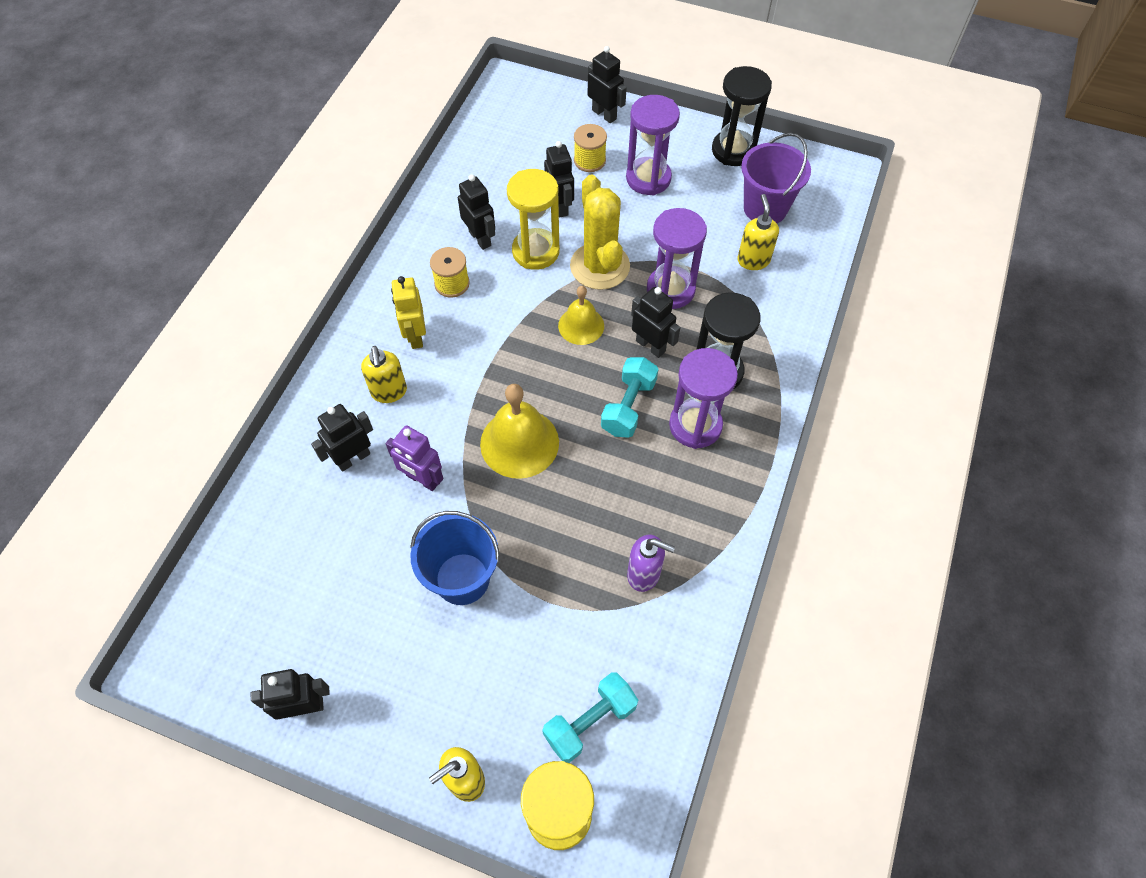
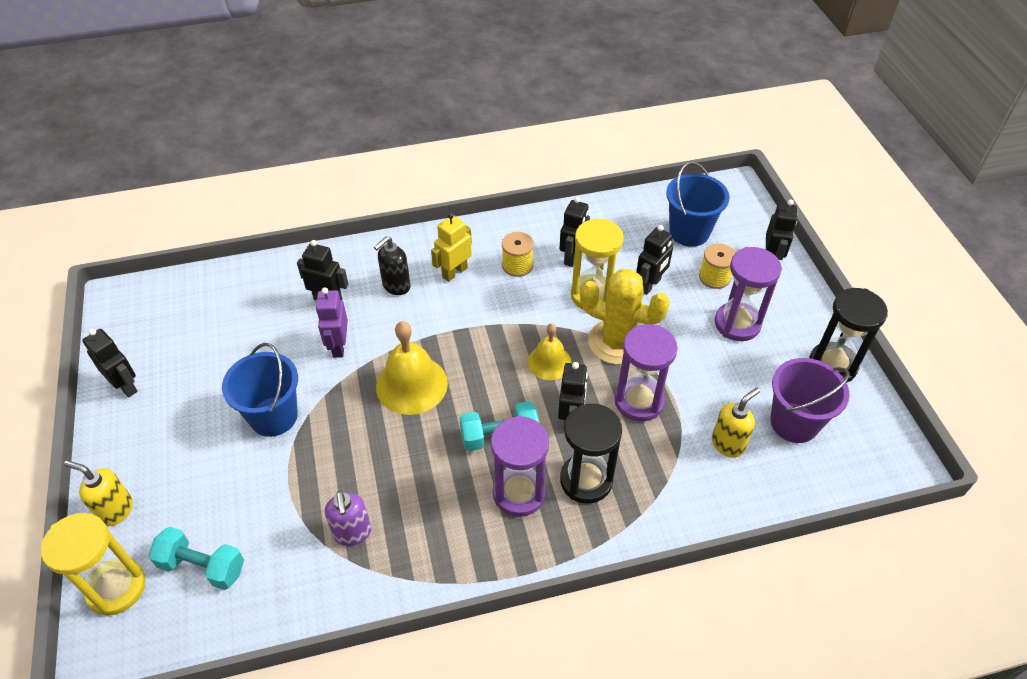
camera: 55 degrees right, 10 degrees down
(389, 392) = (396, 286): yellow soap dispenser -> black soap dispenser
(527, 144) = (689, 232): none -> blue bucket
(600, 266) = (617, 342): yellow cactus -> yellow cactus turned 75 degrees clockwise

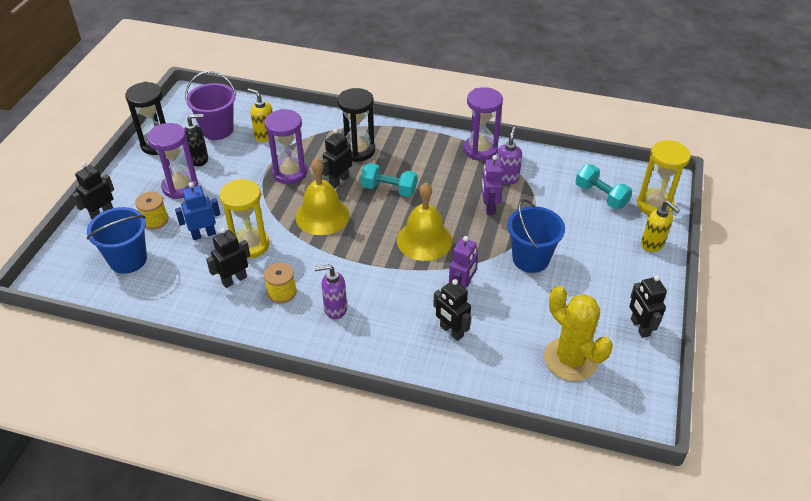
camera: 150 degrees left, 5 degrees down
(355, 469) = (489, 207): none -> purple robot
(396, 286) = (389, 318): black soap dispenser -> black soap dispenser (199, 159)
(454, 272) = (335, 309): yellow robot -> purple soap dispenser
(519, 493) = (400, 159): purple hourglass -> purple hourglass (480, 150)
(549, 362) = (322, 215): yellow bell -> yellow bell, size x1.59
(617, 342) = (267, 209): yellow cactus -> yellow cactus (570, 359)
(650, 285) = (203, 234): black robot -> blue robot
(728, 444) = (264, 135): yellow soap dispenser -> yellow soap dispenser turned 45 degrees clockwise

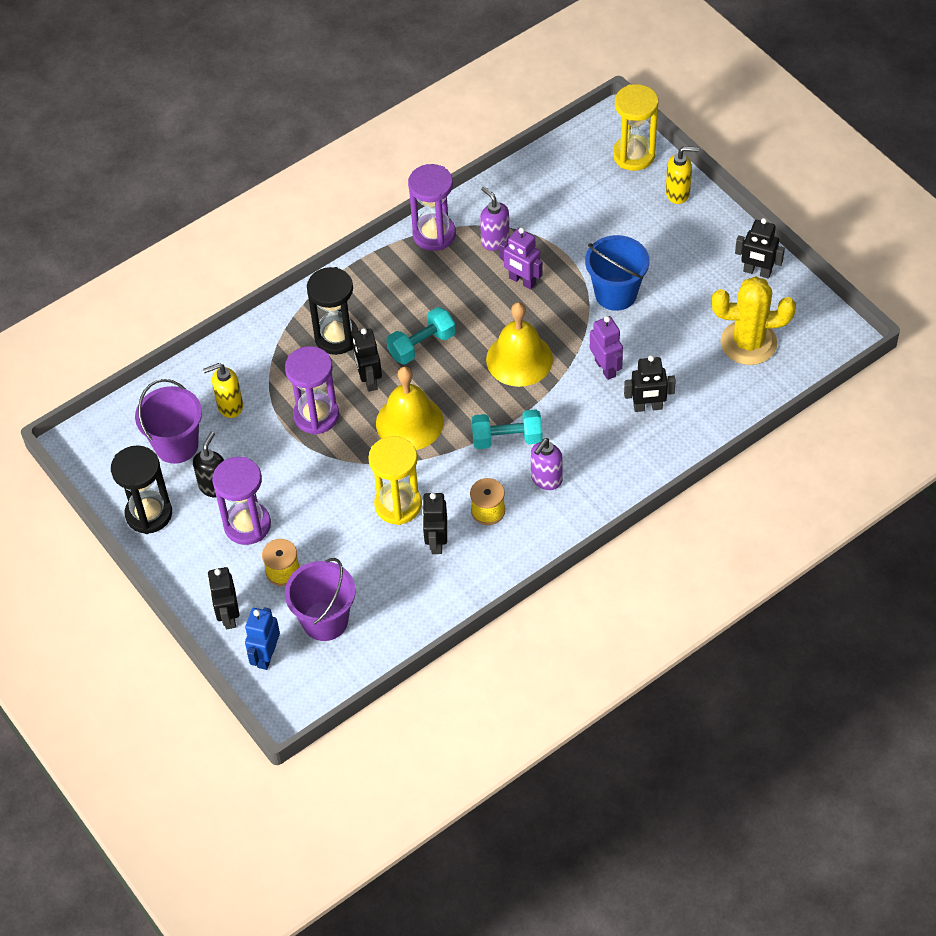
camera: 50 degrees left, 10 degrees up
(128, 260) = (325, 620): blue bucket -> purple bucket
(203, 234) = (345, 537): blue robot -> blue robot (266, 656)
(601, 196) = (586, 186): turquoise dumbbell -> turquoise dumbbell (507, 438)

